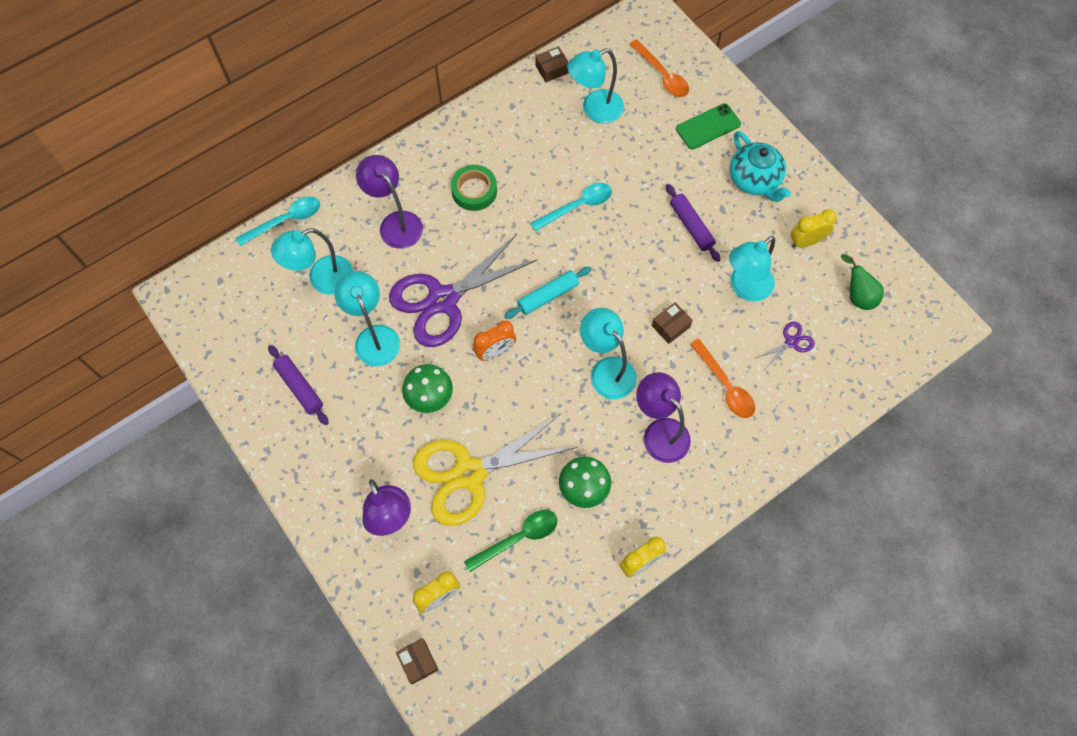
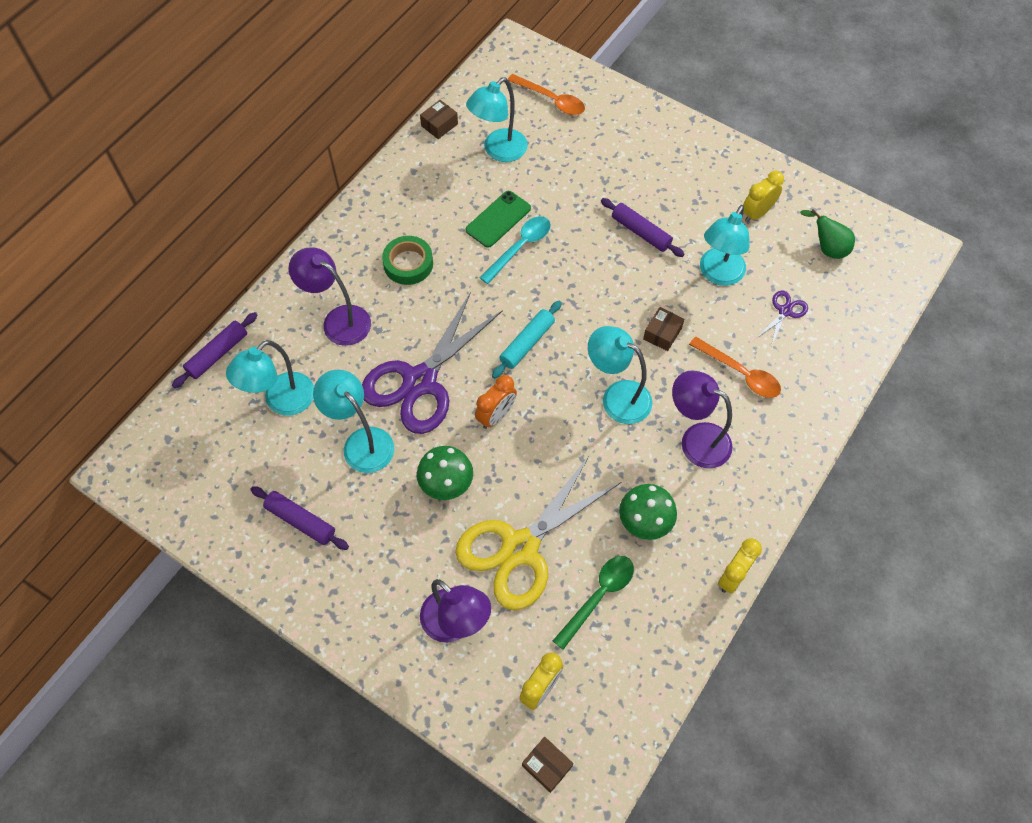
camera: 20 degrees left, 5 degrees down
(286, 220) = (217, 354): turquoise spoon -> purple rolling pin
(708, 126) = (616, 135): green phone -> green phone (498, 219)
(754, 180) = (683, 171): turquoise teapot -> none

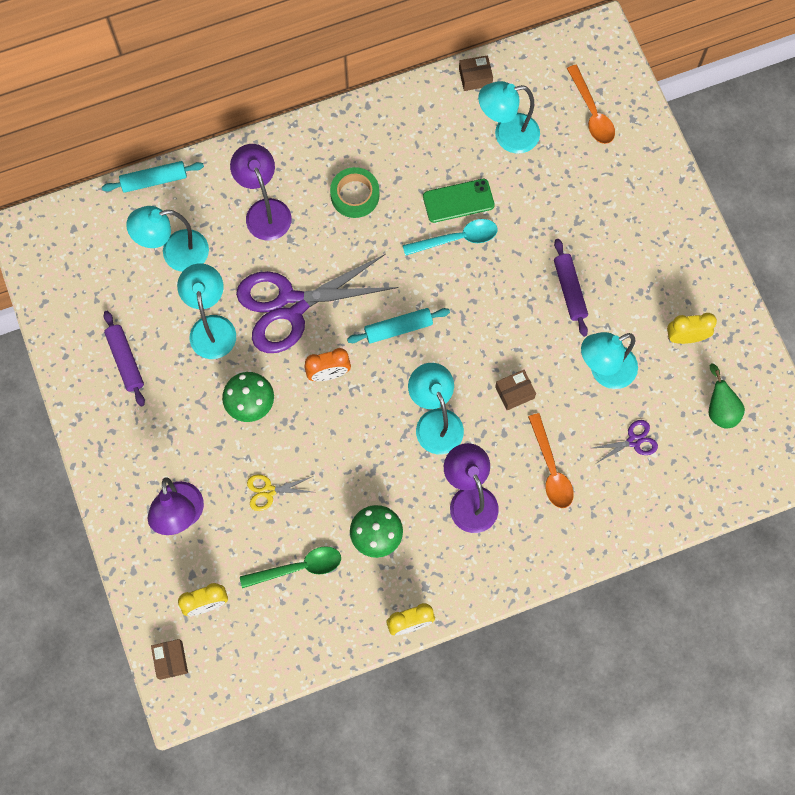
camera: 35 degrees right, 10 degrees up
(217, 354) = (154, 180): purple rolling pin -> turquoise rolling pin
(520, 548) = (269, 491): yellow scissors -> yellow scissors, size x0.41

